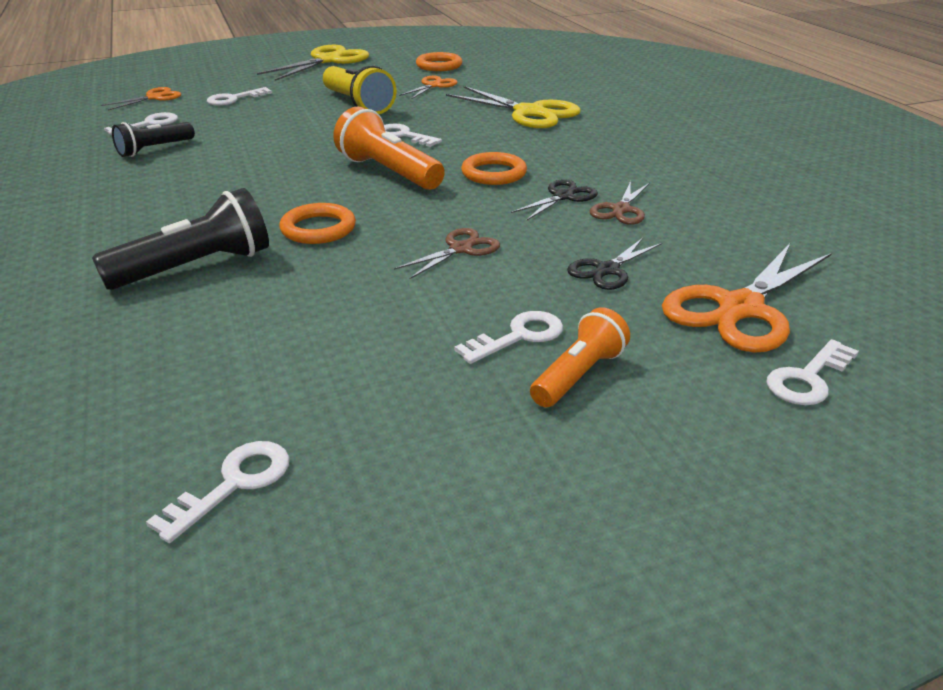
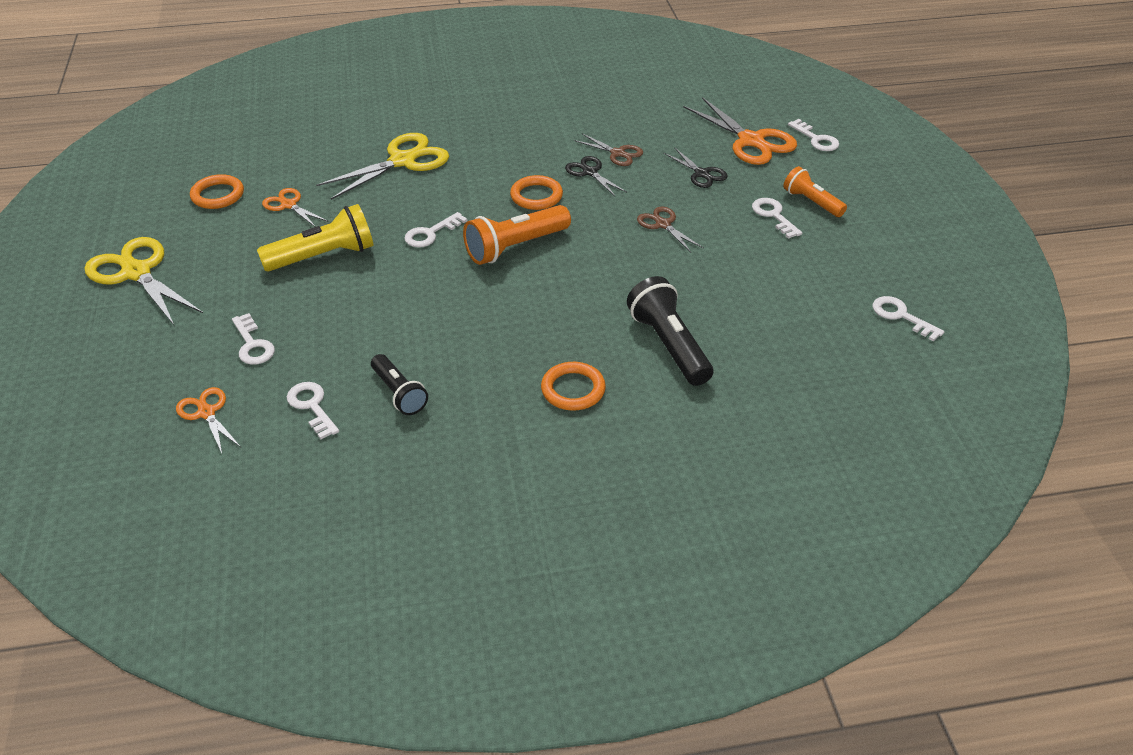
camera: 80 degrees left, 10 degrees up
(318, 229) = (616, 286): orange ring -> orange ring (573, 389)

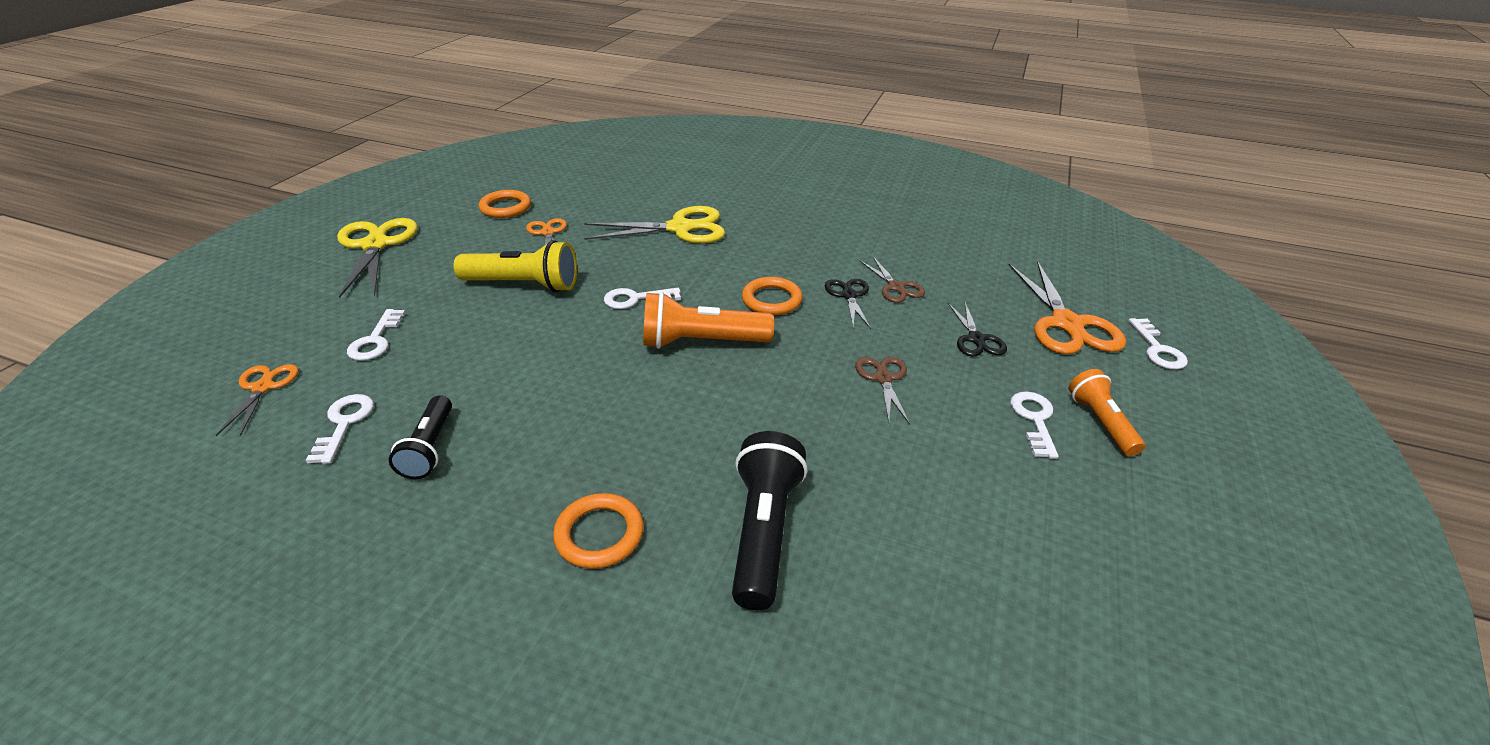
camera: 30 degrees right, 5 degrees down
(901, 316) = (1142, 650): white key -> none

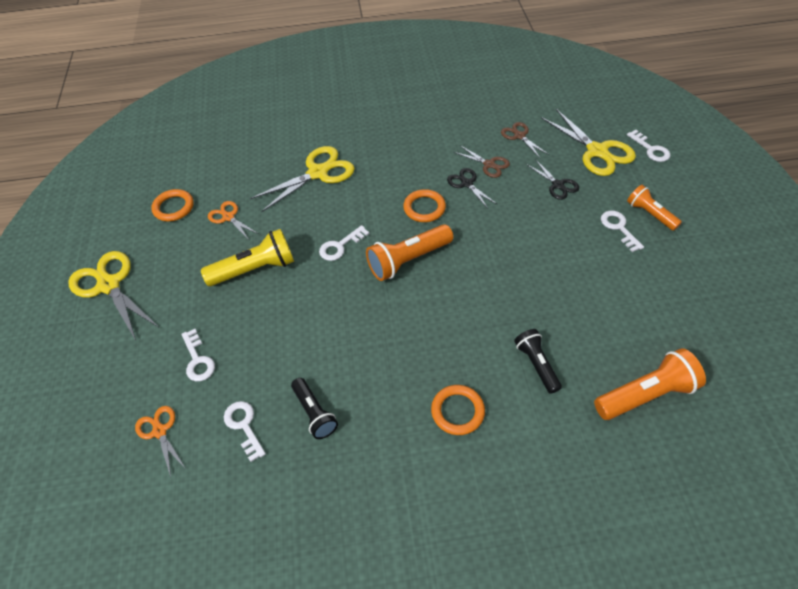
camera: 25 degrees left, 15 degrees up
(764, 531) = (536, 364): black flashlight -> black flashlight, size x0.64
(883, 378) = (528, 237): brown scissors -> brown scissors (519, 136)
(909, 660) = (646, 394): none -> orange flashlight
(1066, 324) = (597, 151): orange scissors -> yellow scissors

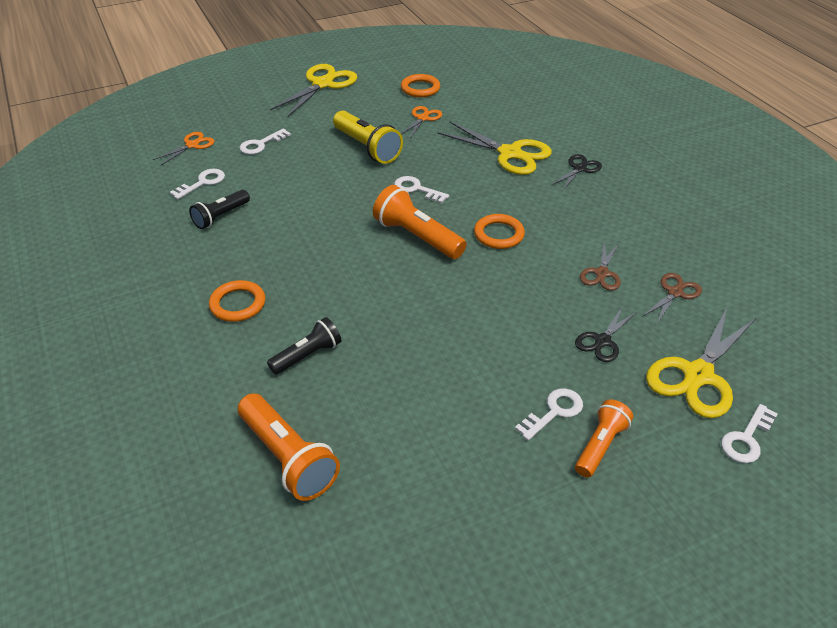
camera: 70 degrees right, 10 degrees down
(467, 184) = (556, 260): black scissors -> black scissors (579, 169)

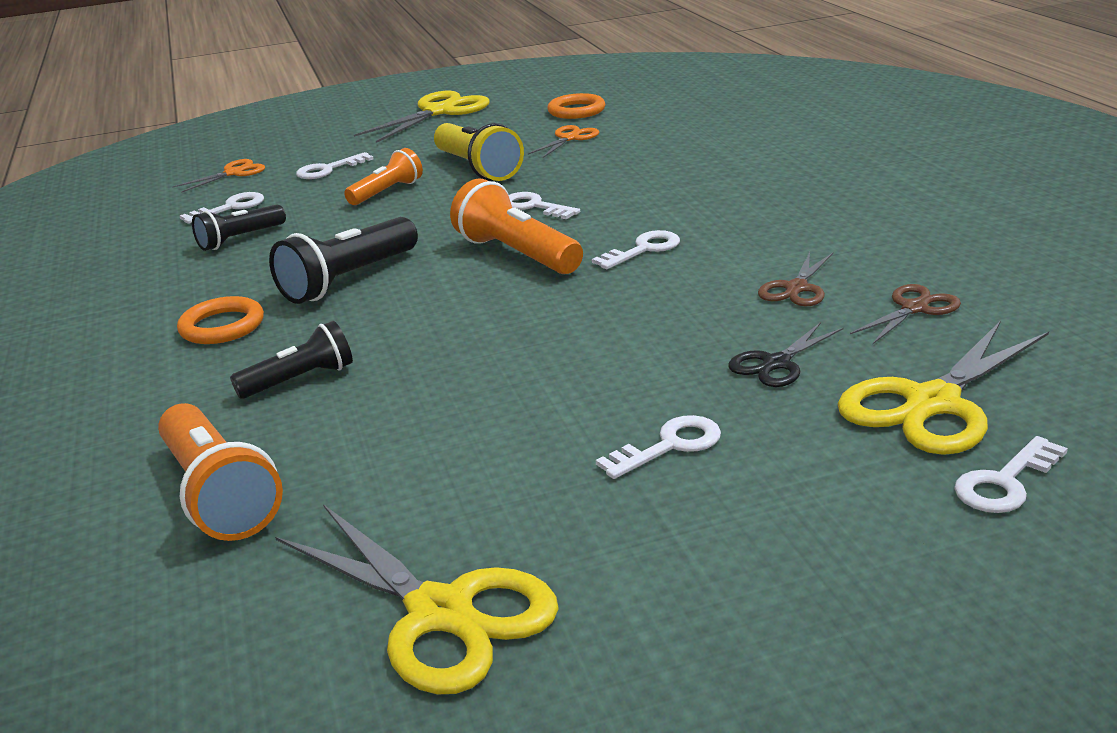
camera: 10 degrees right, 15 degrees down
(310, 260) = (348, 280): none -> black flashlight
(498, 234) = (643, 249): orange ring -> white key
(510, 153) = (688, 168): yellow scissors -> yellow scissors (440, 612)
(579, 169) = (792, 180): black scissors -> none
(600, 445) = (737, 487): orange flashlight -> orange flashlight (387, 192)

